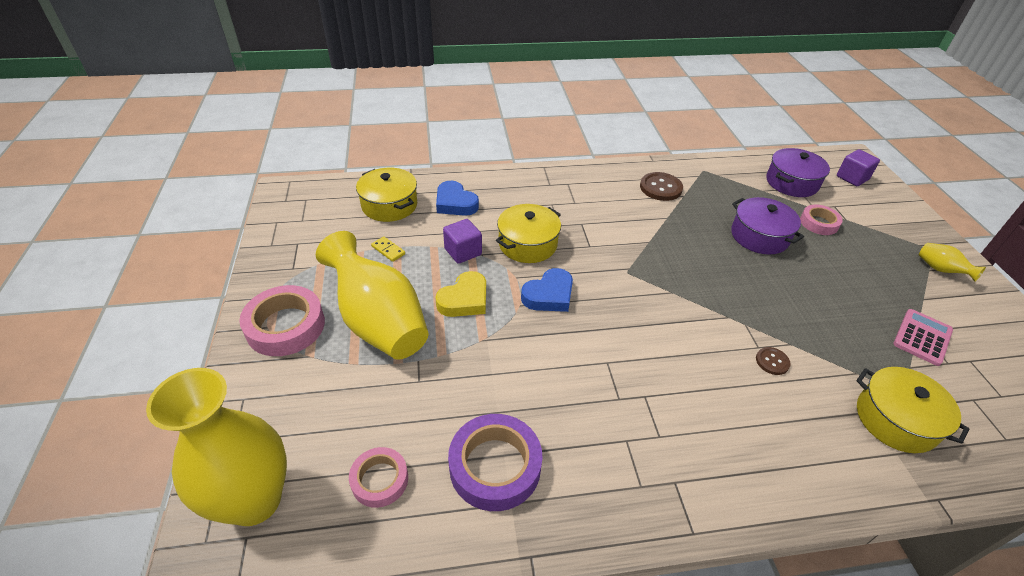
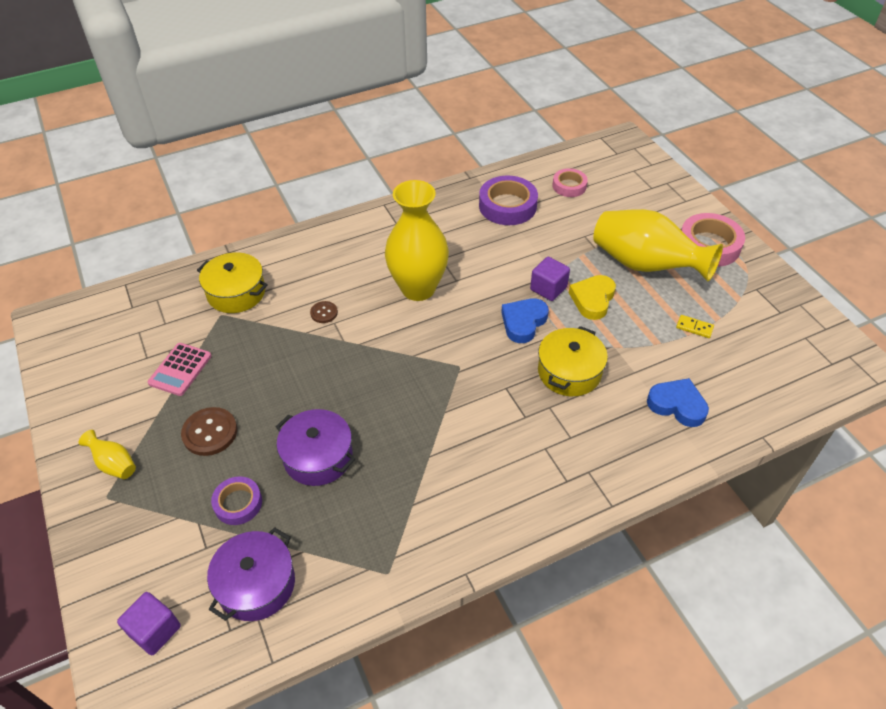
camera: 165 degrees right, 5 degrees up
(254, 500) = (627, 165): yellow vase -> yellow vase (418, 288)
(389, 205) = (742, 381): yellow pot -> none
(463, 252) = (625, 345): purple cube -> purple cube (548, 288)
(660, 188) = (445, 510): brown button -> brown button (210, 432)
(819, 223) = (238, 503): pink tape -> purple tape

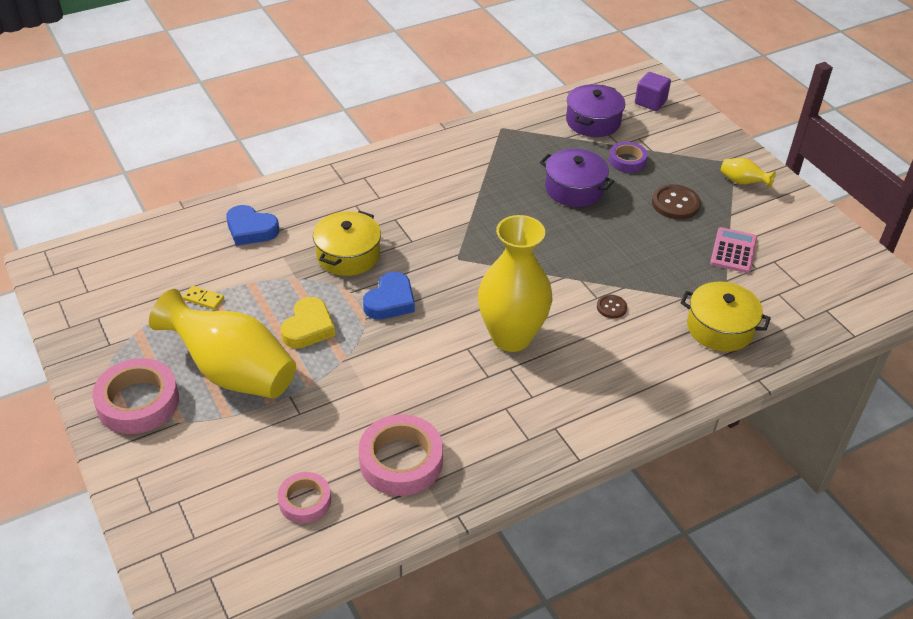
camera: 175 degrees right, 5 degrees down
(507, 206) = (401, 461): purple tape -> pink tape
(548, 288) = (358, 340): purple cube -> none

